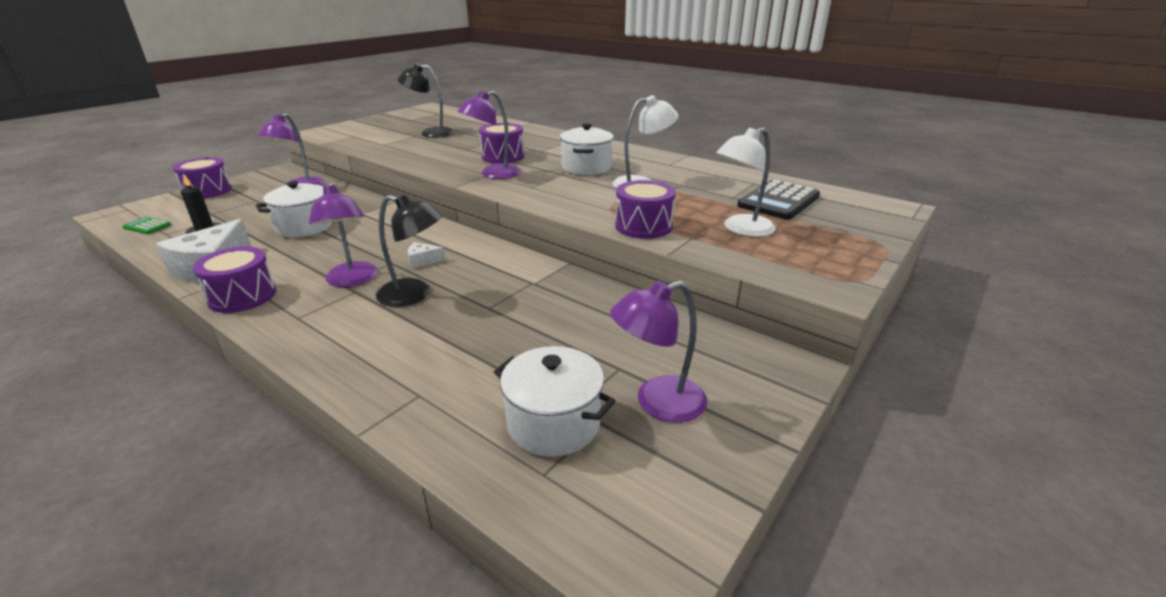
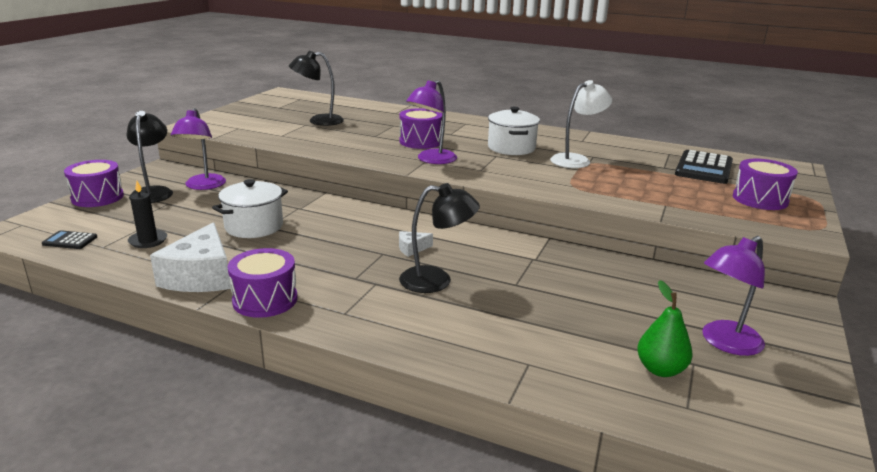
camera: 15 degrees left, 5 degrees down
(147, 226) = (70, 241): green calculator -> black calculator
(255, 189) = (153, 192): none -> black lamp
(352, 280) = (362, 273): purple lamp -> none
(553, 423) = (660, 369): white pot -> green pear
(643, 226) = (617, 198): purple drum -> purple drum (760, 199)
(741, 229) = (697, 194): white lamp -> none

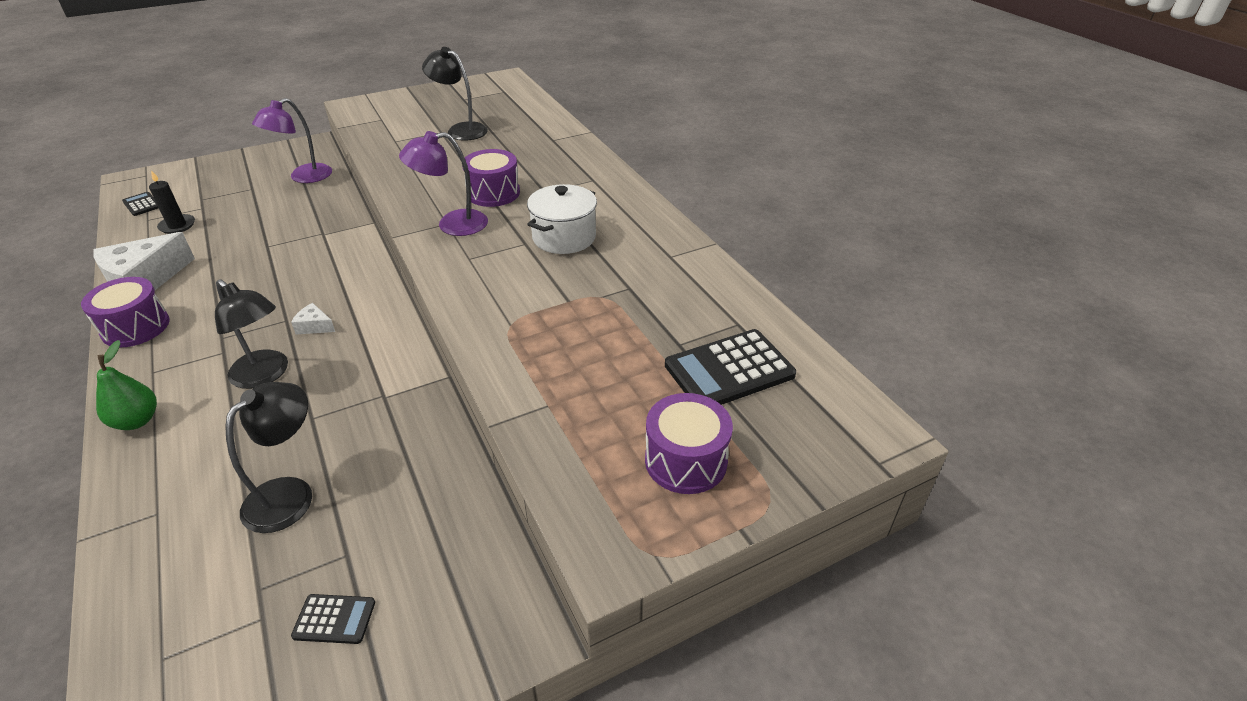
camera: 40 degrees right, 15 degrees up
(97, 197) = (224, 163): purple drum -> none
(153, 192) = (263, 171): black lamp -> black lamp (290, 494)
(254, 226) = (258, 241): white pot -> none
(576, 160) = (596, 286): white lamp -> none
(660, 369) = (224, 601): green pear -> green pear (137, 421)
(724, 343) = (334, 619): purple lamp -> black calculator

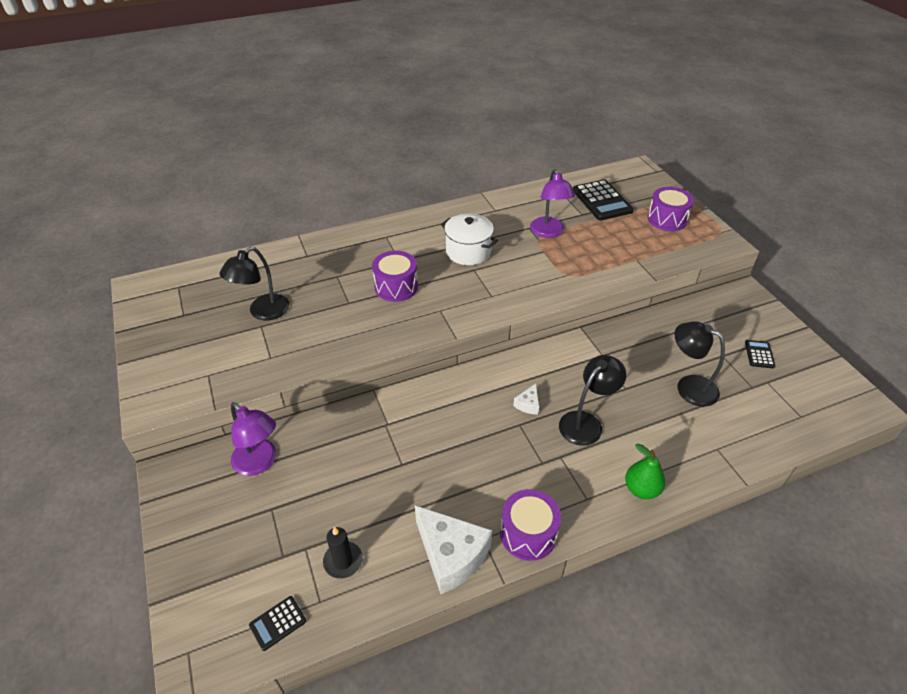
camera: 85 degrees left, 5 degrees up
(452, 225) = (443, 307): purple lamp -> purple lamp (549, 232)

